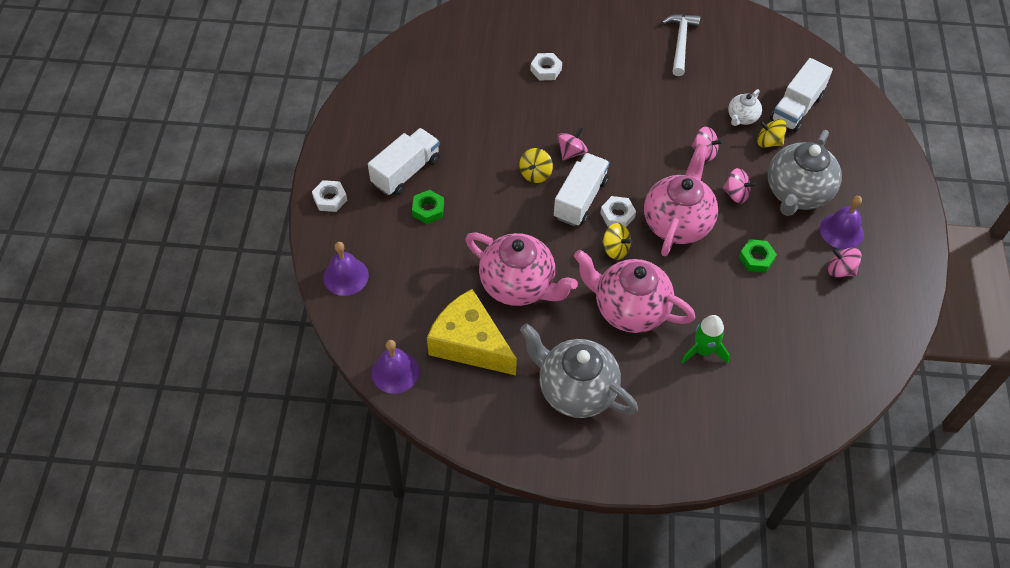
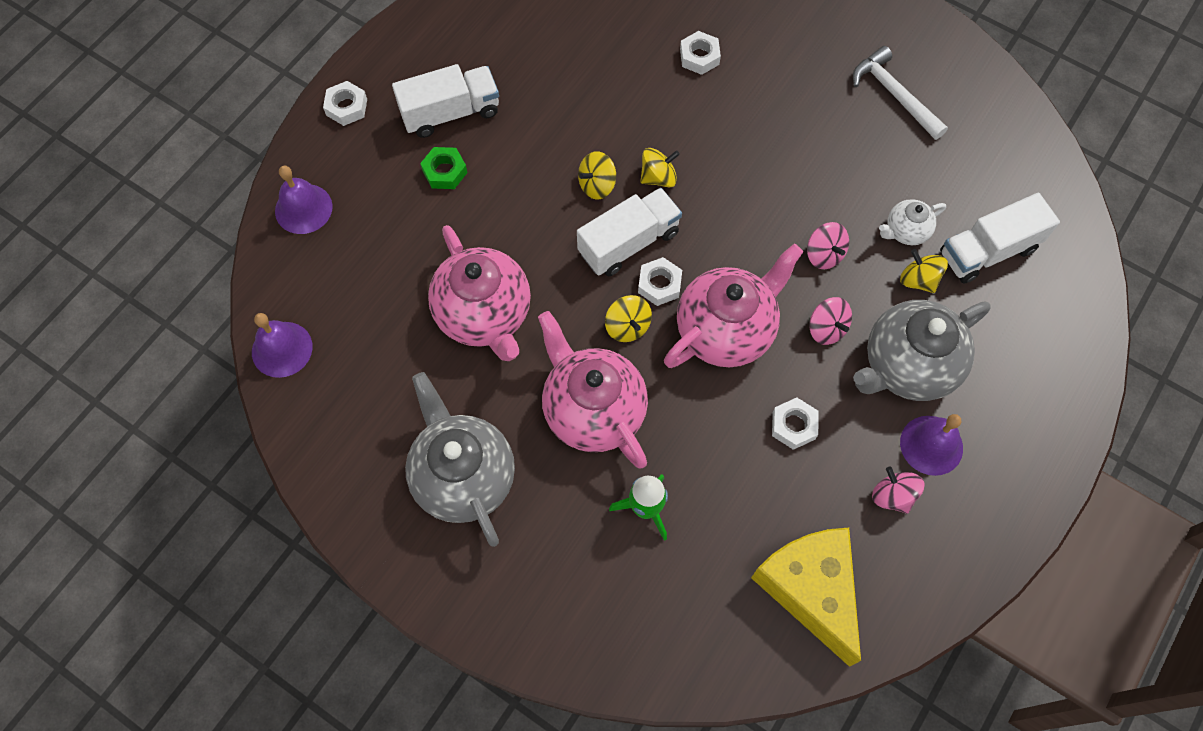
camera: 30 degrees right, 10 degrees up
(470, 343) = (383, 358): yellow cheese -> yellow cheese (810, 589)
(571, 152) = (658, 177): pink spinning top -> yellow spinning top
(680, 43) = (894, 95): white hammer -> white hammer turned 75 degrees counterclockwise
(756, 259) = (793, 425): green nut -> white nut

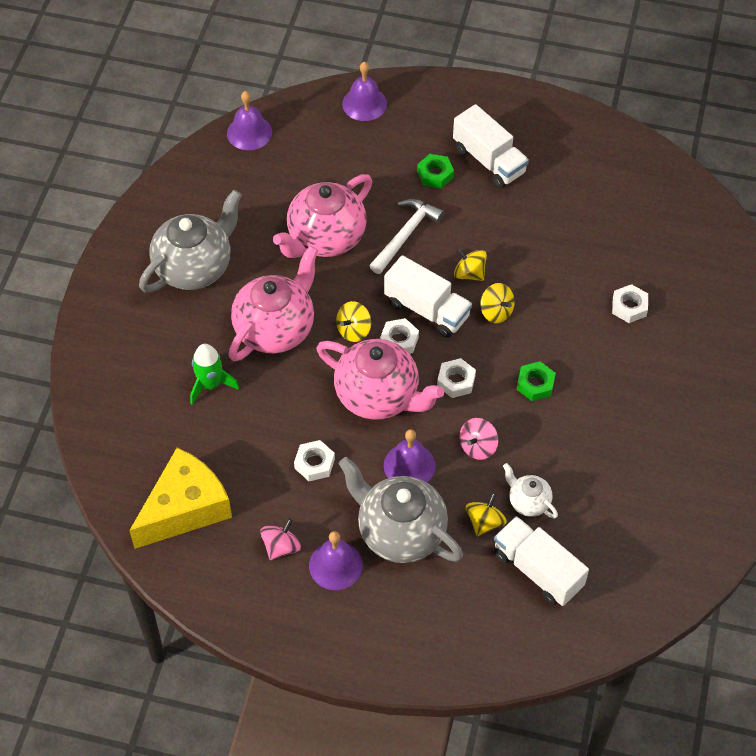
camera: 70 degrees right, 10 degrees down
(346, 107) = (462, 97): white nut -> white nut (456, 381)
(764, 174) = (535, 384): none -> green nut
(826, 329) = (409, 465): pink spinning top -> purple bell
(894, 95) = (666, 461): white hammer -> white hammer (405, 235)

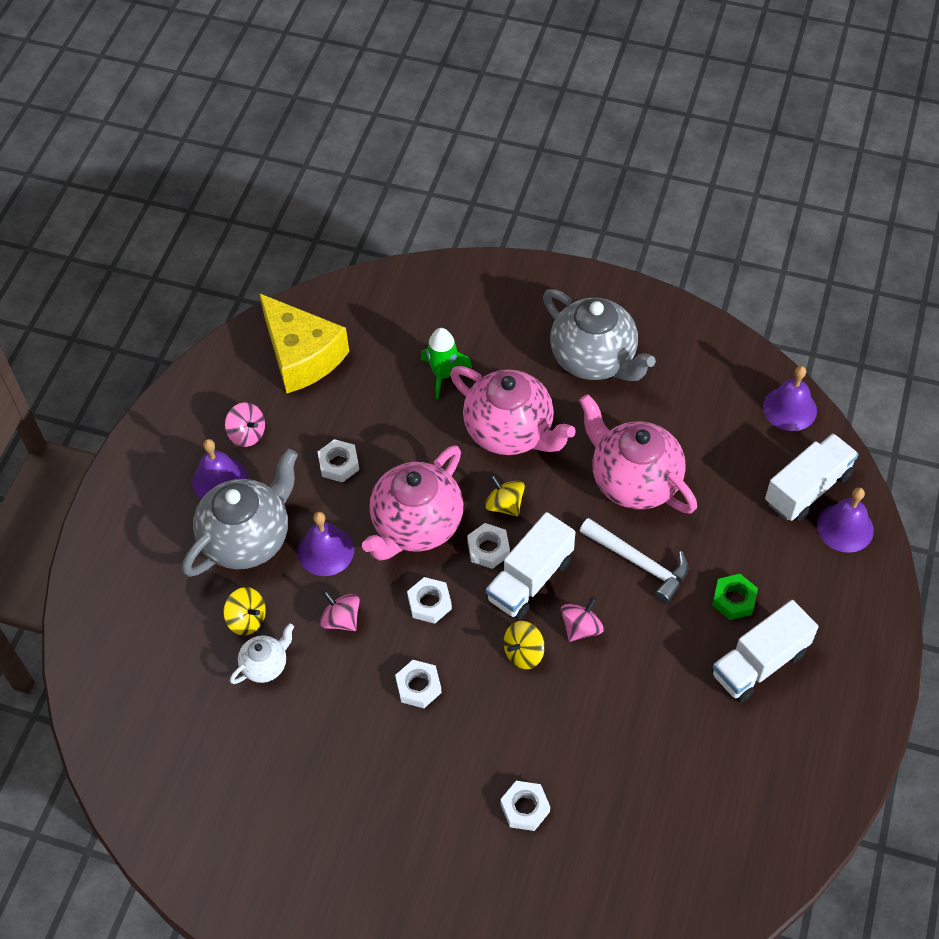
camera: 95 degrees right, 0 degrees up
(469, 273) = (581, 628): yellow spinning top -> pink spinning top
(535, 384) = (418, 687): green nut -> white nut
(537, 570) = (181, 667): white truck -> white truck (807, 488)

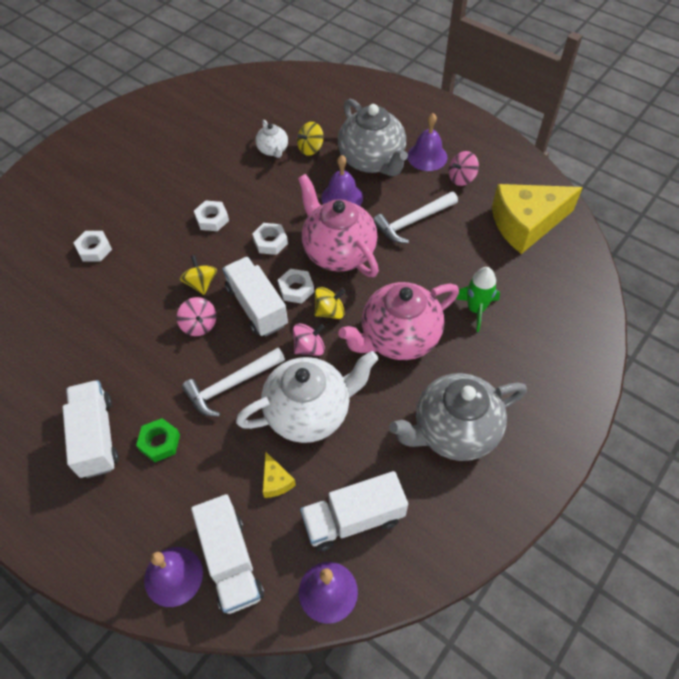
camera: 110 degrees right, 0 degrees up
(339, 464) = (413, 221): white nut -> white hammer
(341, 619) = (284, 193): pink spinning top -> pink spinning top (309, 347)
(634, 481) = (309, 412): pink teapot -> white teapot
(717, 482) = (276, 481): none -> yellow cheese
(719, 410) = (353, 519): none -> white truck

